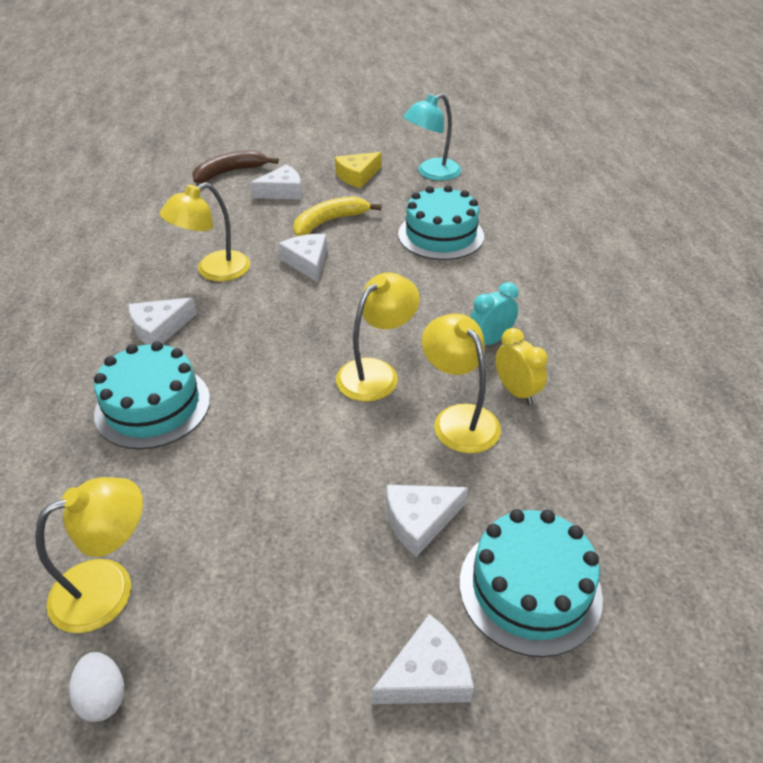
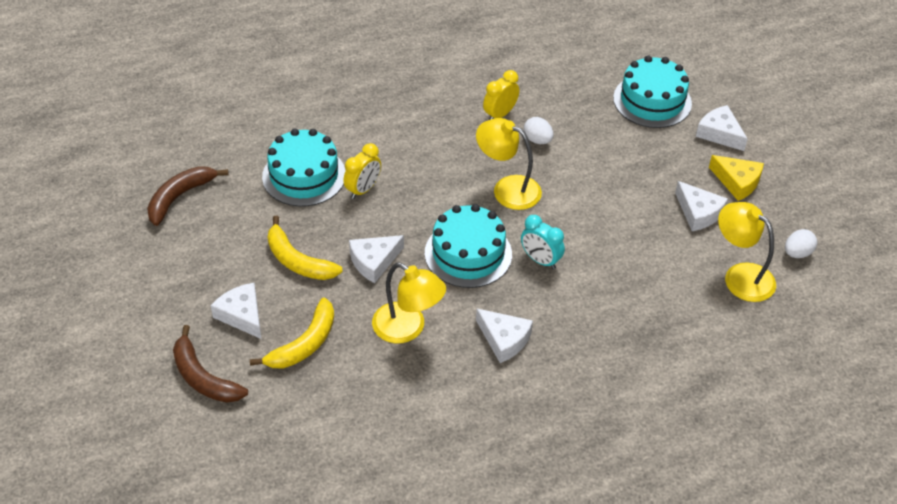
camera: 105 degrees left, 5 degrees up
(153, 406) = (593, 310): turquoise cake -> turquoise cake (468, 254)
(233, 216) = (304, 344): none -> yellow banana
(357, 176) = (195, 257): yellow cheese -> yellow cheese (737, 182)
(410, 267) = (363, 189): none -> yellow clock
(419, 521) = (629, 148): white cheese -> white cheese (698, 213)
(431, 173) = (180, 197): turquoise lamp -> brown banana
(459, 418) = (537, 140): yellow lamp -> white egg
(490, 341) = (449, 131): turquoise clock -> turquoise clock (540, 260)

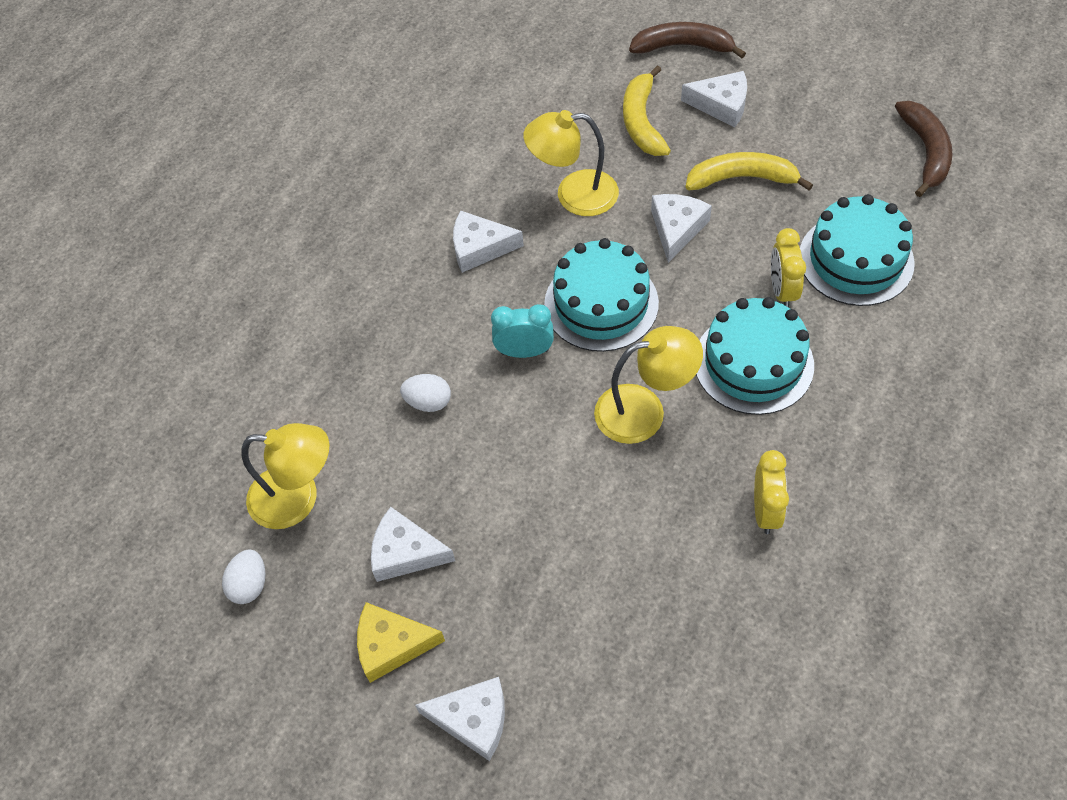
camera: 145 degrees right, 10 degrees up
(537, 140) = (683, 508): white egg -> white egg (428, 402)
(652, 101) = (609, 707): turquoise cake -> turquoise cake (753, 363)

